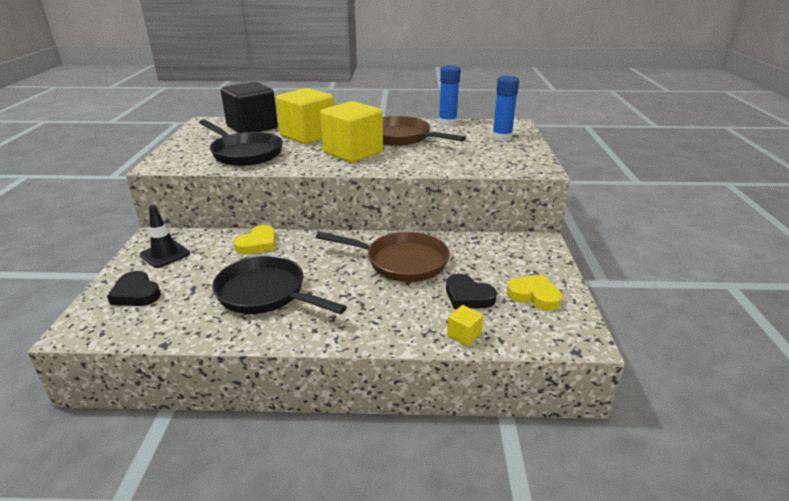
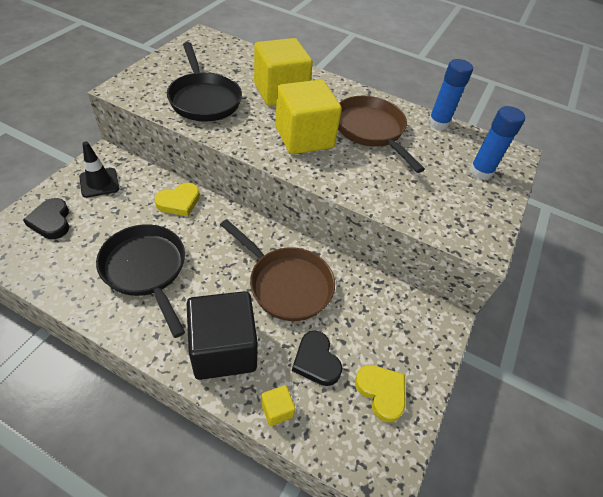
camera: 20 degrees right, 20 degrees up
(252, 127) = (238, 60): black cube -> black cube (223, 349)

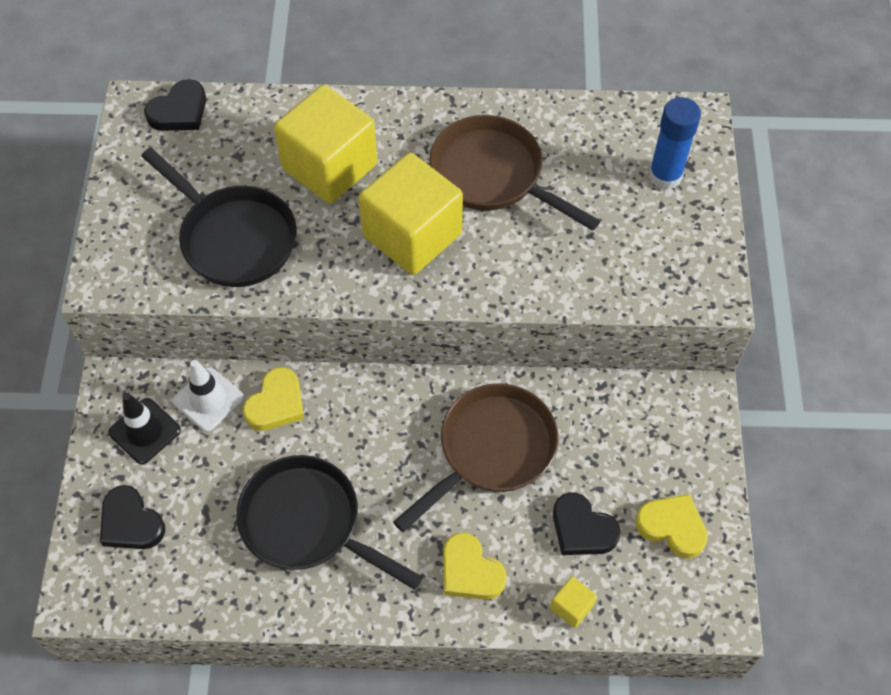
camera: 20 degrees left, 10 degrees up
(145, 184) = (208, 399): none -> white traffic cone
(221, 44) = (179, 111): none -> black heart
(223, 349) = (470, 571): black cube -> yellow heart
(286, 284) = (491, 450): brown pan -> brown pan turned 60 degrees counterclockwise
(438, 123) = (574, 113): blue glue stick -> none

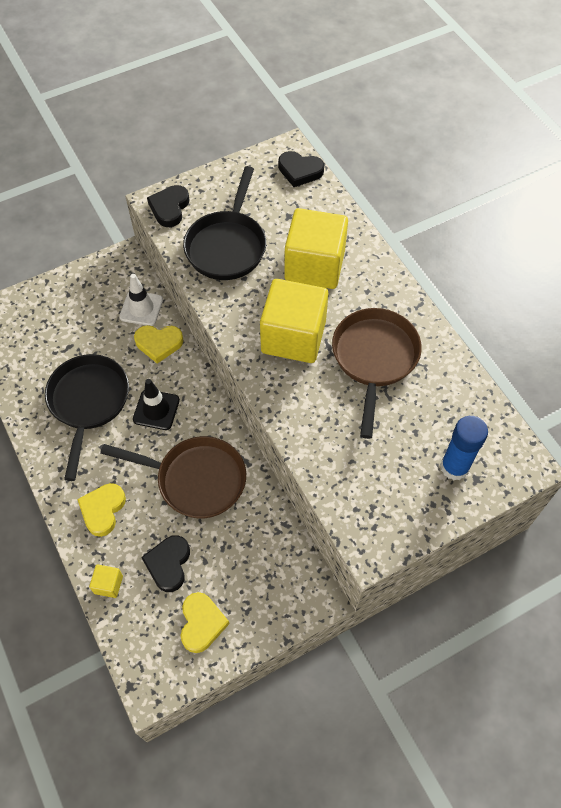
camera: 60 degrees right, 0 degrees up
(131, 522) = (42, 315): black heart -> black heart (169, 208)
(144, 431) = (103, 289): black traffic cone -> black traffic cone (156, 410)

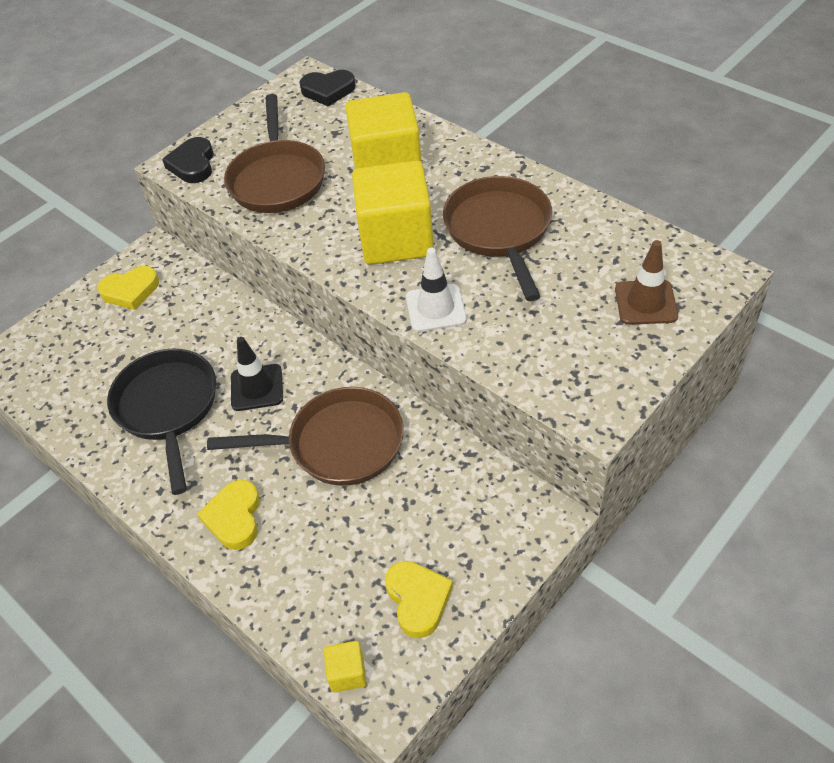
camera: 15 degrees left, 10 degrees down
(108, 584) = (277, 599): yellow cube -> yellow cube (347, 673)
(141, 308) = (194, 292): white traffic cone -> white traffic cone (436, 308)
(159, 344) = (231, 320): yellow heart -> yellow heart (130, 291)
(168, 564) = (345, 548): black heart -> none
(227, 246) = (277, 179): black pan -> brown pan
(454, 467) = (645, 302): blue glue stick -> brown traffic cone

